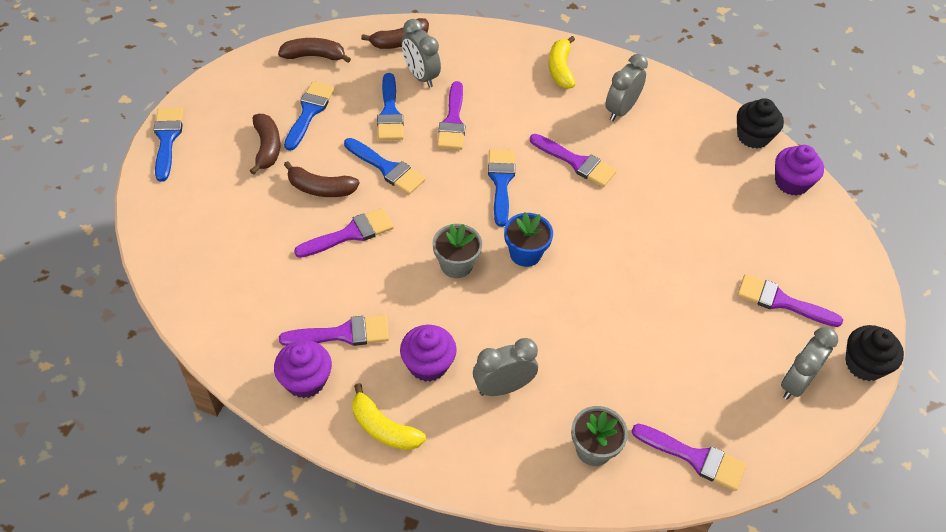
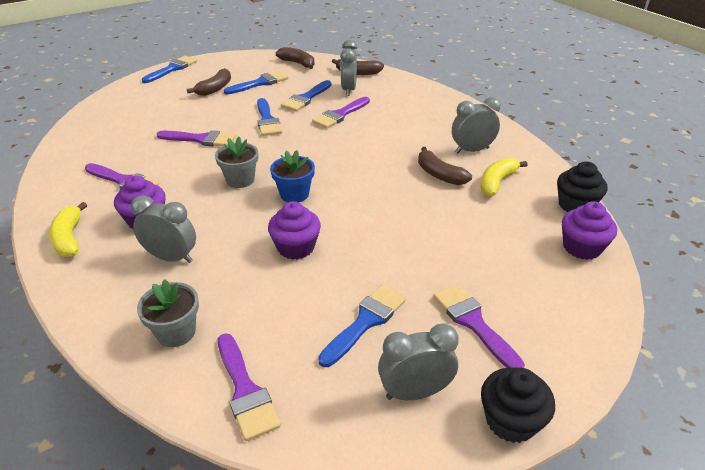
camera: 40 degrees right, 15 degrees down
(305, 380) = (69, 192): purple cupcake -> purple cupcake (296, 247)
(320, 188) = (216, 114): brown banana -> brown banana (439, 174)
(501, 182) = (330, 153): blue brush -> blue brush (365, 322)
(560, 69) = (451, 116): yellow banana -> yellow banana (497, 182)
(576, 162) = (399, 163): purple brush -> none

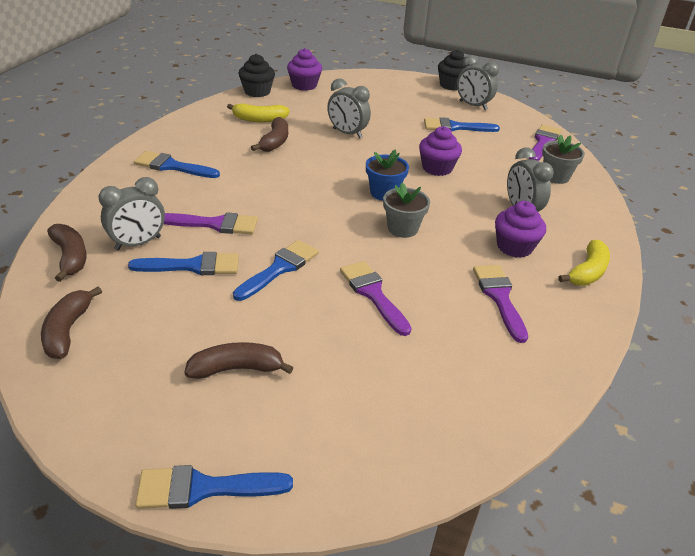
camera: 130 degrees left, 0 degrees up
(260, 83) = (178, 331): blue brush -> blue brush (172, 166)
(472, 150) = (218, 138): grey clock -> grey clock (347, 133)
(474, 323) = (410, 101): purple brush -> none

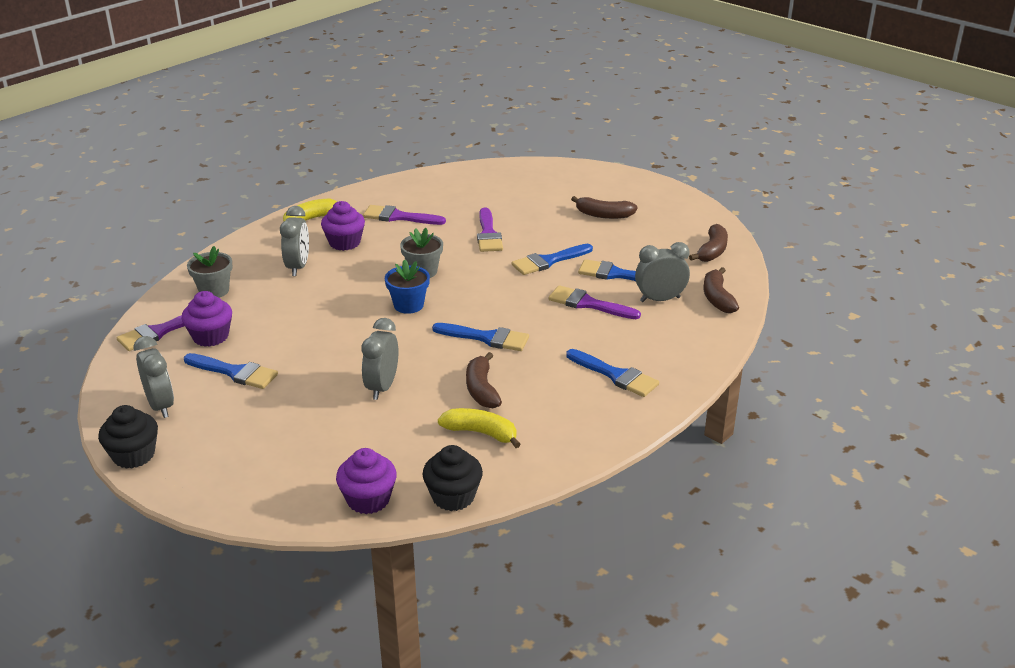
camera: 155 degrees left, 5 degrees down
(204, 488) = (635, 179): blue brush -> blue brush (486, 338)
(275, 142) = (481, 389): brown banana -> brown banana turned 45 degrees counterclockwise
(347, 133) = (382, 387): grey clock -> grey clock turned 135 degrees counterclockwise
(437, 168) = (325, 321): purple cupcake -> purple cupcake (210, 336)
(499, 297) = (399, 217): purple brush -> purple brush turned 90 degrees clockwise

